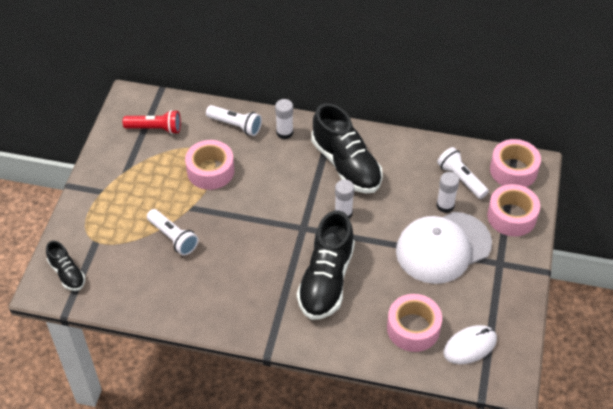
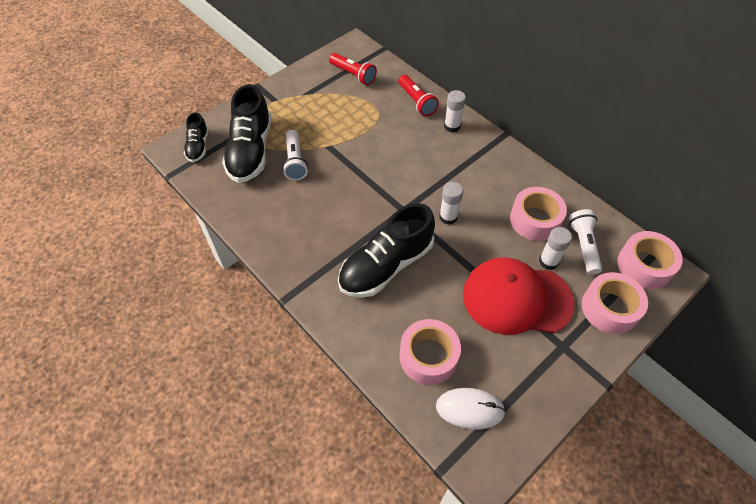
camera: 35 degrees right, 5 degrees up
(210, 171) = (367, 126): pink tape -> pink tape (535, 220)
(236, 125) = (417, 102): white flashlight -> red flashlight
(346, 165) = (483, 178): black shoe -> black shoe (251, 151)
(443, 247) = (516, 298): white cap -> red cap

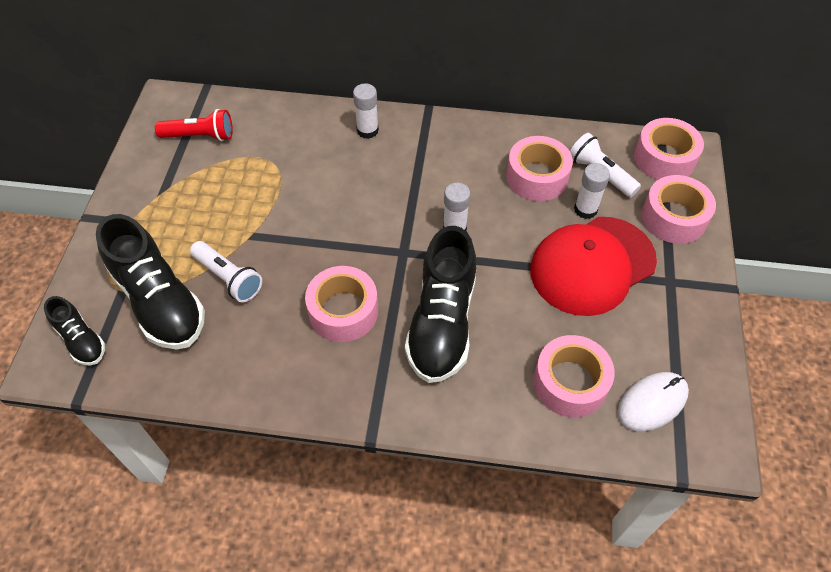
camera: 40 degrees left, 0 degrees up
(337, 220) = (343, 311): none -> pink tape
(417, 102) = (304, 125): red flashlight -> none

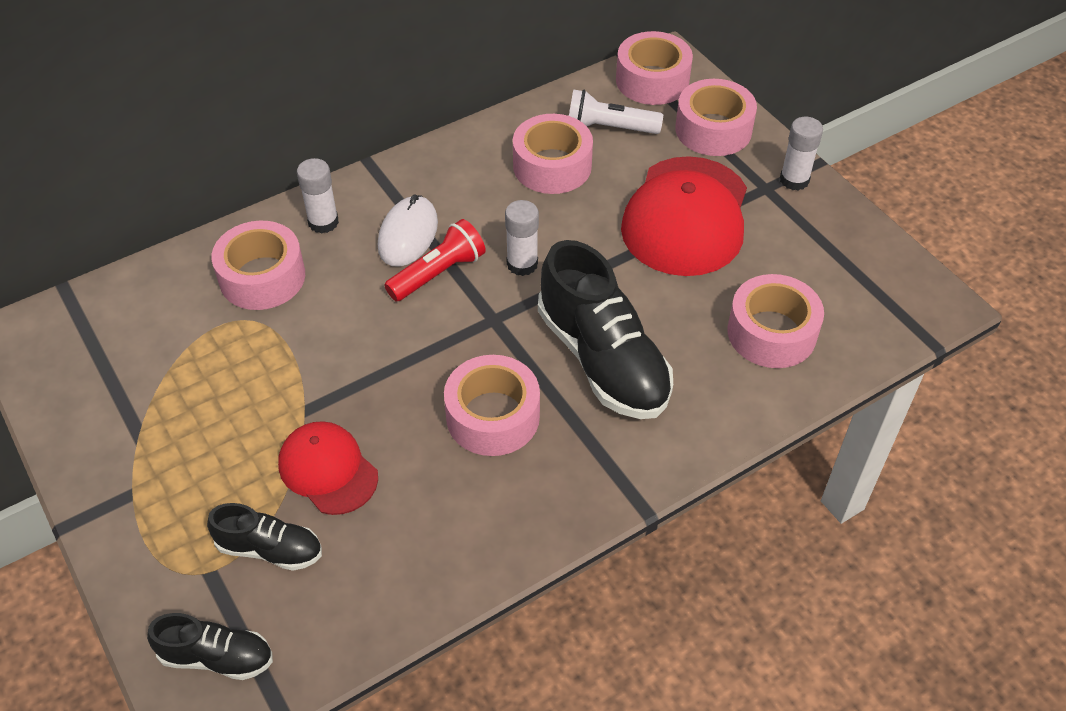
camera: 40 degrees left, 5 degrees down
(159, 301) = (270, 549): black shoe -> black shoe, size x0.52
(200, 136) = (118, 345): red flashlight -> red flashlight (438, 273)
(229, 278) = (328, 470): white flashlight -> red cap
(304, 143) = (262, 277): none -> pink tape
(585, 209) = (629, 169): white glue stick -> white glue stick (794, 180)
(652, 402) = (853, 301): white mouse -> white mouse (408, 234)

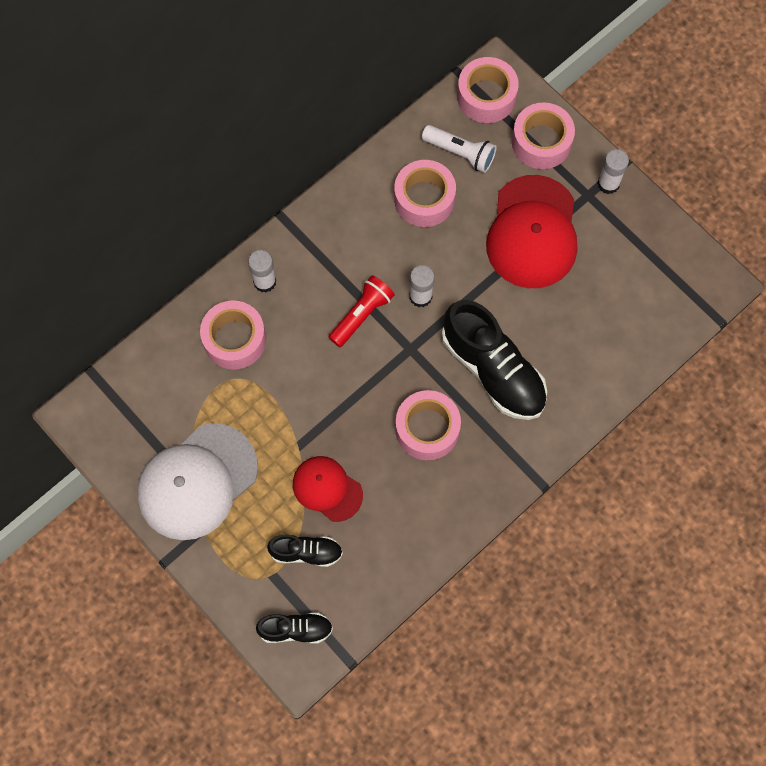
camera: 10 degrees left, 20 degrees up
(148, 433) = (197, 481): none -> white cap
(408, 234) = (331, 283): white mouse -> none
(609, 128) = (460, 153): white flashlight -> white flashlight turned 150 degrees counterclockwise
(771, 333) = (606, 328): pink tape -> none

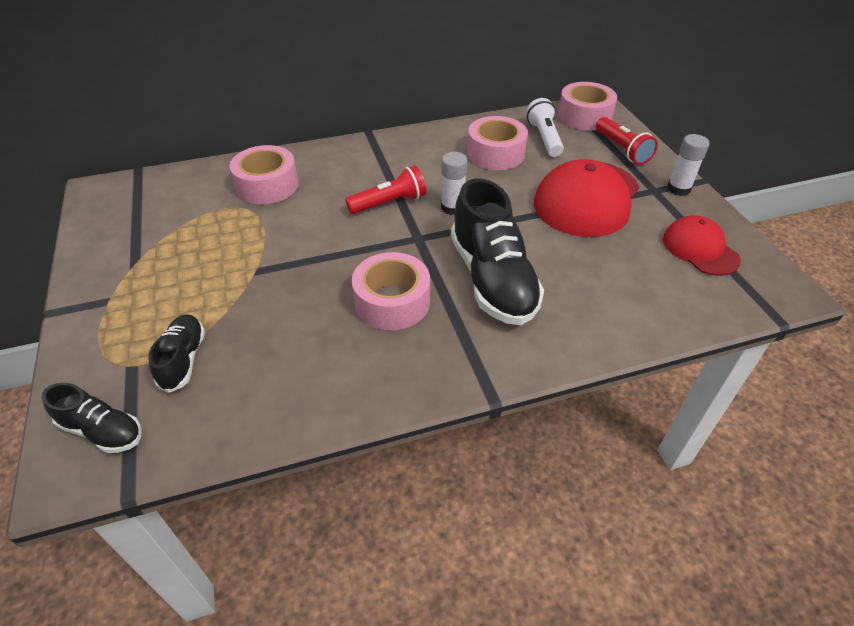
camera: 25 degrees right, 25 degrees down
(197, 481) = (141, 264): white cap -> none
(264, 282) = (323, 161): white glue stick -> none
(306, 552) = (183, 360): black shoe -> black shoe turned 120 degrees counterclockwise
(327, 489) = (253, 313): red cap -> red cap (700, 249)
(460, 153) = (544, 138): white flashlight -> white flashlight turned 150 degrees counterclockwise
(541, 142) = (622, 150): pink tape -> red flashlight

